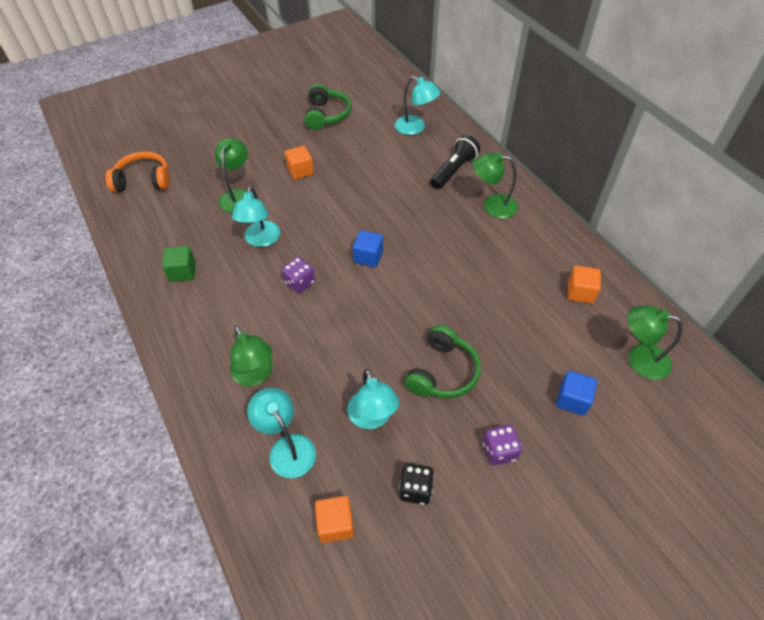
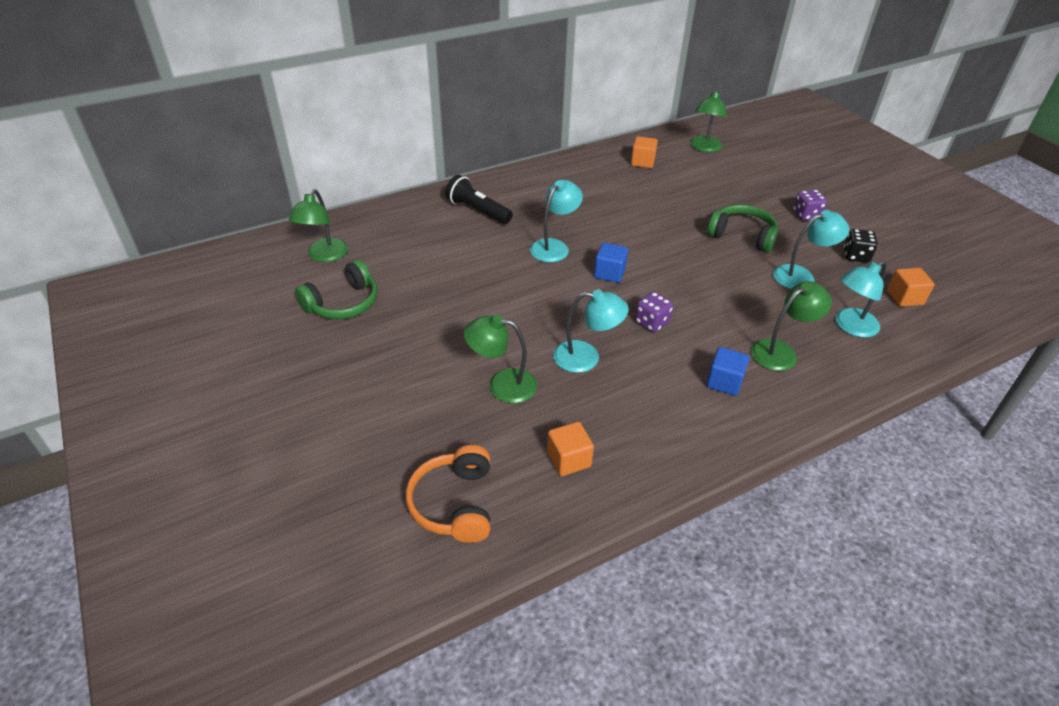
camera: 90 degrees left, 10 degrees down
(182, 271) = (646, 429): green cube -> none
(300, 171) = (459, 326): orange cube -> orange cube (569, 459)
(326, 115) = (343, 303): green headphones -> green headphones turned 135 degrees clockwise
(415, 128) = (395, 231): turquoise lamp -> turquoise lamp (554, 246)
(492, 205) = (535, 193): green lamp -> green lamp (324, 256)
(572, 400) = (749, 179): blue cube -> blue cube (724, 382)

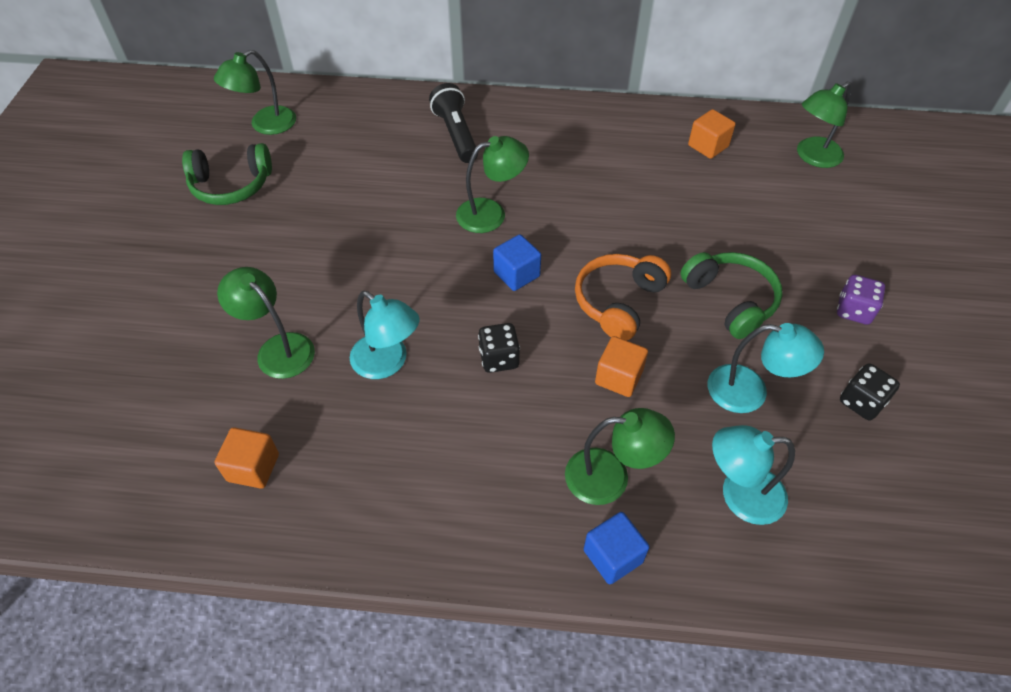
camera: 35 degrees right, 10 degrees up
(454, 503) = (115, 449): orange headphones -> orange headphones (618, 302)
(554, 246) = (491, 213): turquoise lamp -> green lamp
(651, 322) = (499, 358): purple dice -> black dice
(724, 382) = (501, 476): blue cube -> blue cube (613, 556)
(904, 298) = (867, 497): orange cube -> orange cube (618, 377)

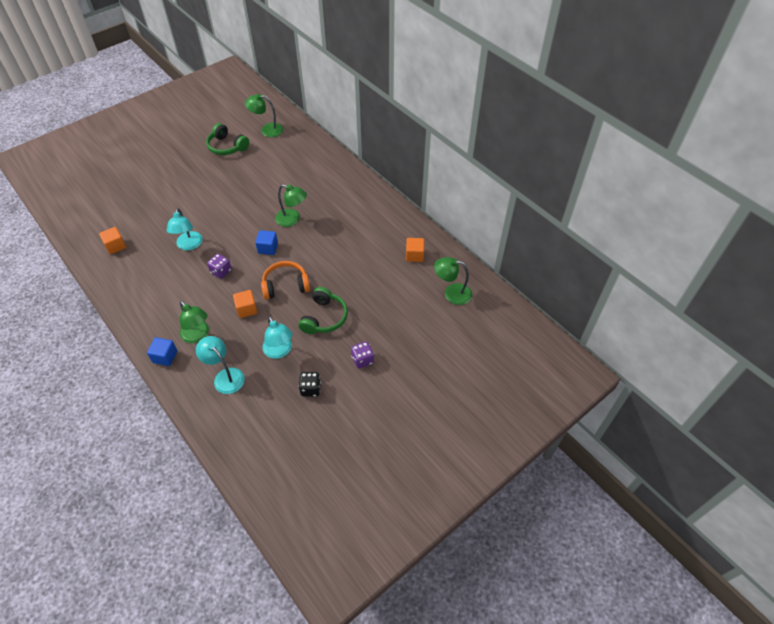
camera: 45 degrees right, 0 degrees up
(278, 348) = (167, 215): green lamp -> none
(456, 134) = (325, 180): black flashlight -> none
(499, 358) = (221, 271): black dice -> purple dice

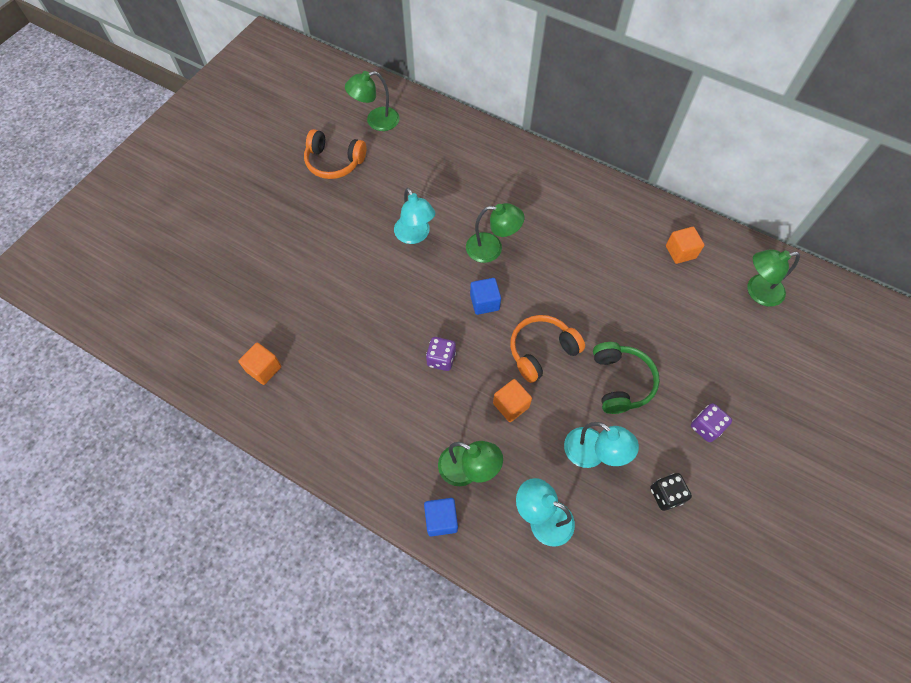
camera: 20 degrees left, 10 degrees up
(189, 245) = (371, 333): turquoise lamp -> turquoise lamp (415, 235)
(227, 147) = (334, 162): green headphones -> orange headphones

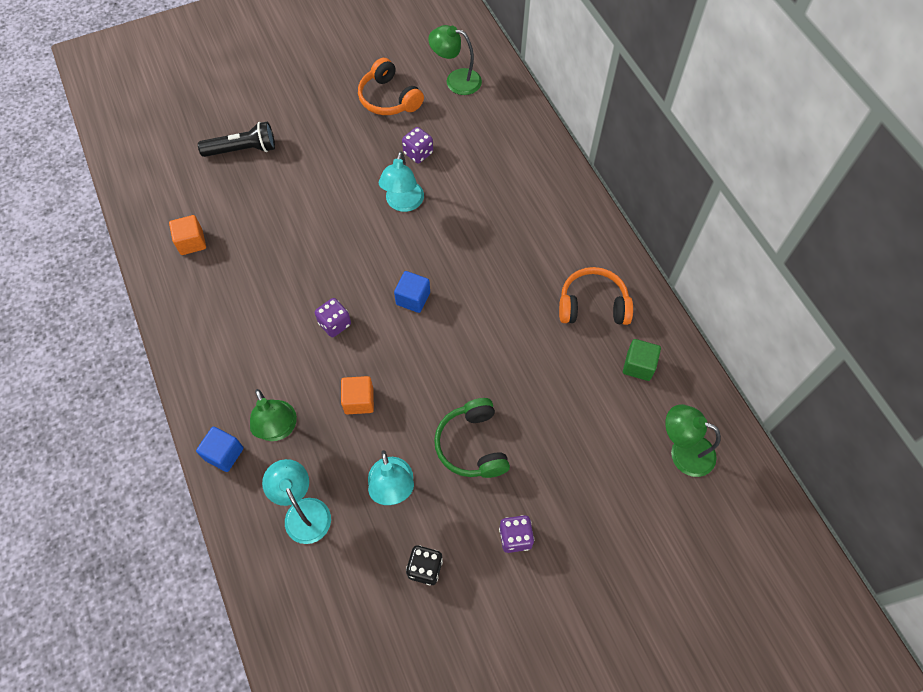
camera: 35 degrees right, 0 degrees up
(243, 268) = (242, 150): none -> black flashlight
(393, 191) = (418, 153): none -> purple dice
(492, 248) = (461, 255): green lamp -> none
(541, 351) = (425, 372): orange headphones -> orange headphones (593, 305)
(620, 382) = (472, 445): green headphones -> green headphones turned 135 degrees clockwise
(680, 252) = (638, 366): orange cube -> green cube

